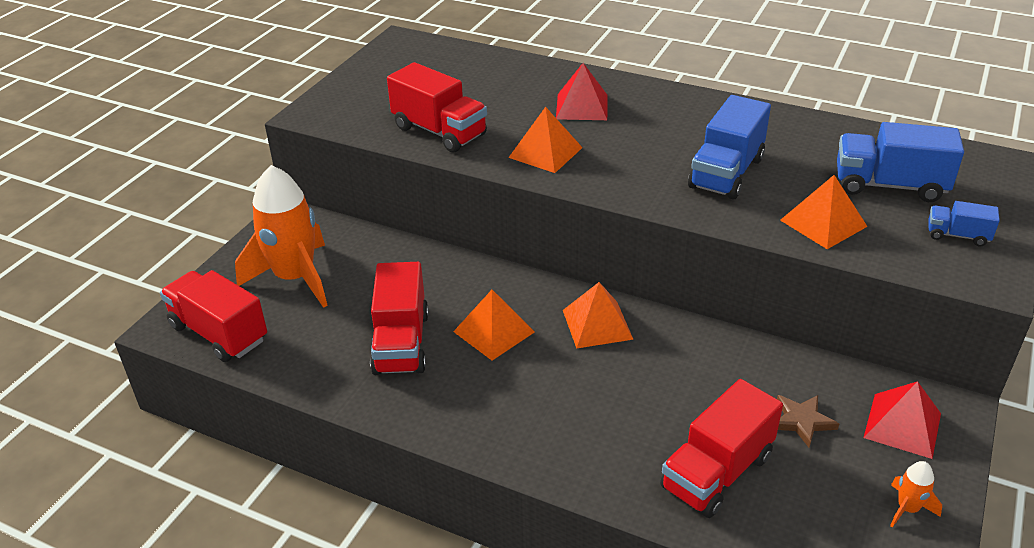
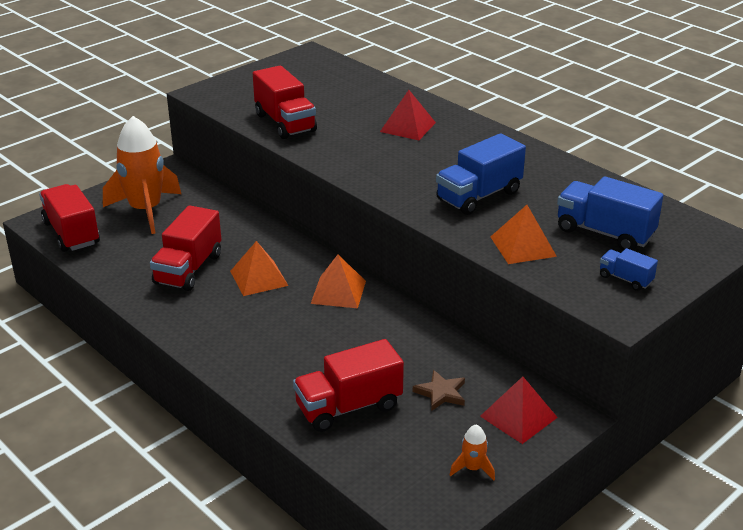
camera: 20 degrees right, 5 degrees down
(545, 152) = (351, 153): orange pyramid -> none

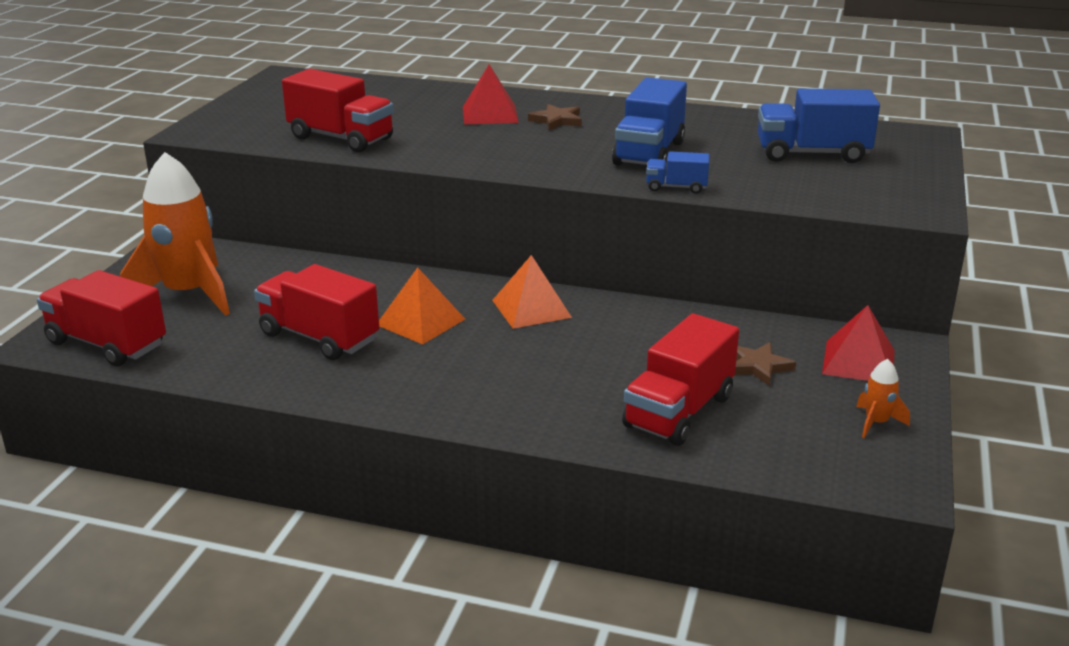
camera: 30 degrees left, 5 degrees down
(188, 269) = (319, 337): red truck -> red truck turned 135 degrees clockwise
(448, 145) = (557, 120): none -> brown star
(523, 246) = (753, 182): orange pyramid -> none
(625, 279) = (885, 184): blue truck -> blue truck (676, 187)

